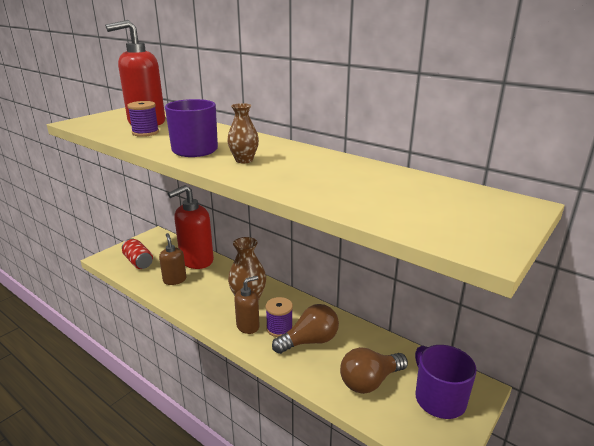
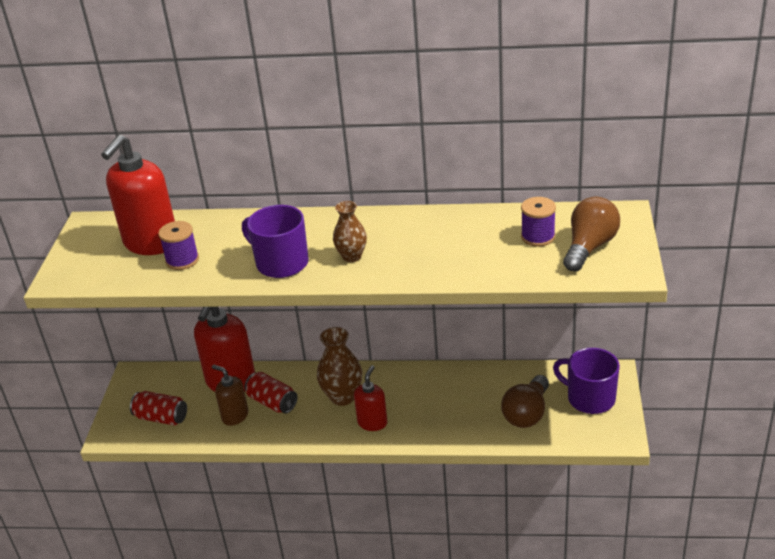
camera: 30 degrees left, 10 degrees up
(204, 282) = (272, 402): none -> red can
(248, 326) = (372, 422): brown soap dispenser -> red soap dispenser
(279, 328) = (404, 409): purple spool -> purple spool (538, 237)
(309, 341) = (444, 406): brown light bulb -> brown light bulb (589, 247)

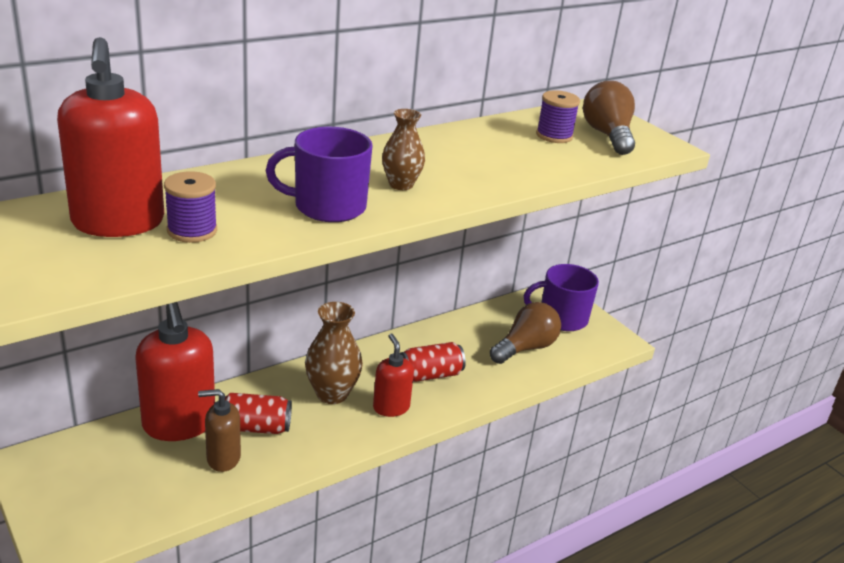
camera: 45 degrees left, 5 degrees down
(161, 418) = (121, 497): red can -> red can (430, 375)
(527, 413) = (525, 348): brown light bulb -> brown light bulb turned 120 degrees counterclockwise

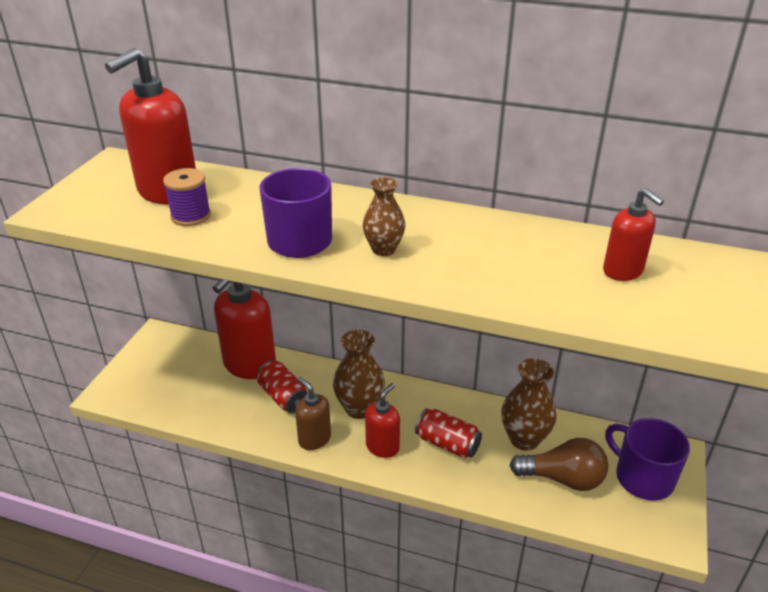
camera: 55 degrees right, 5 degrees up
(223, 458) = (239, 403): brown soap dispenser -> brown soap dispenser (314, 439)
(470, 339) = (524, 439): none -> brown vase
(554, 136) = (623, 271): purple spool -> red soap dispenser
(607, 135) = (690, 297): brown light bulb -> none

